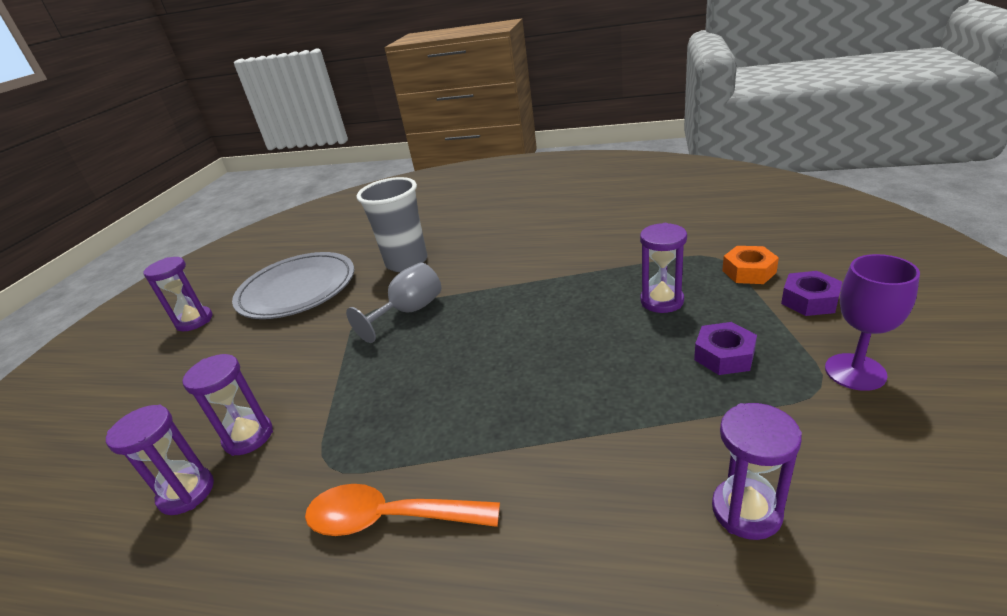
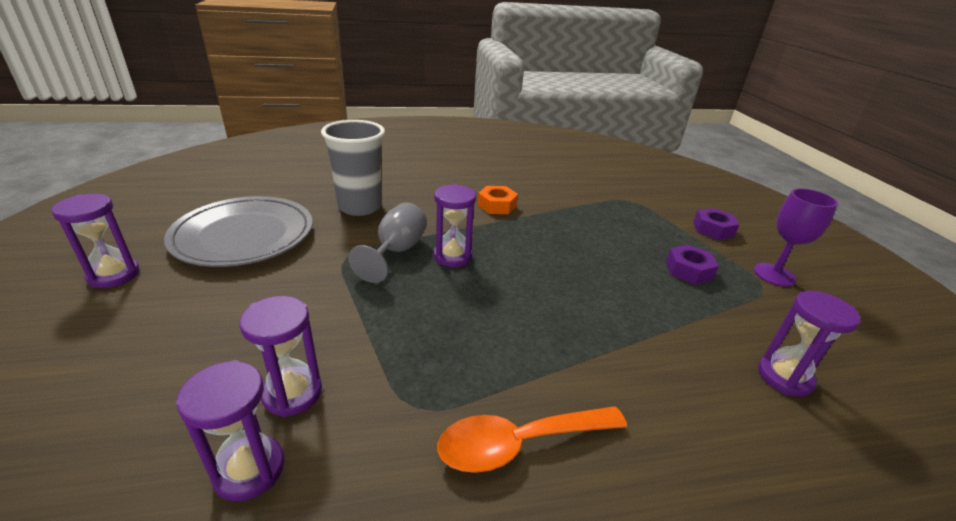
camera: 30 degrees left, 0 degrees up
(662, 301) = (615, 233): purple hourglass -> purple hourglass (452, 256)
(749, 271) = (660, 211): orange nut -> orange nut (497, 205)

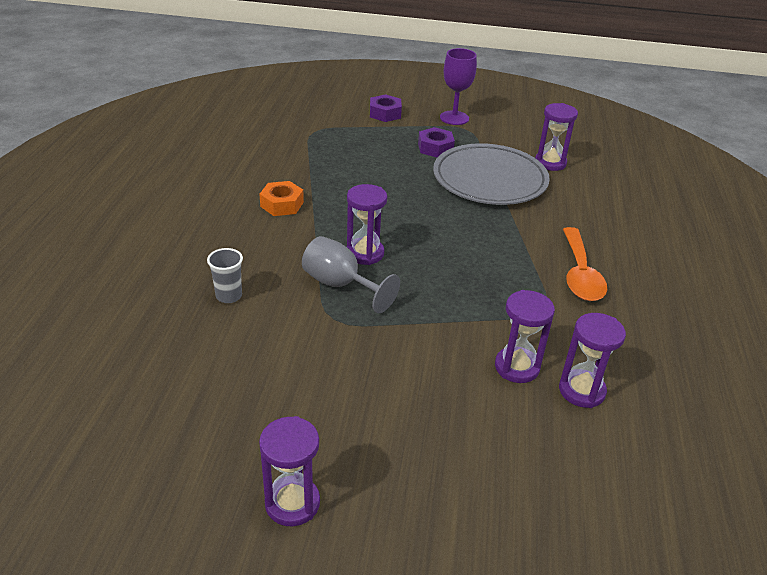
camera: 70 degrees left, 5 degrees up
(244, 236) = (250, 393): grey plate -> grey plate (489, 179)
(360, 207) = (229, 296): grey cup -> grey cup, size x0.48

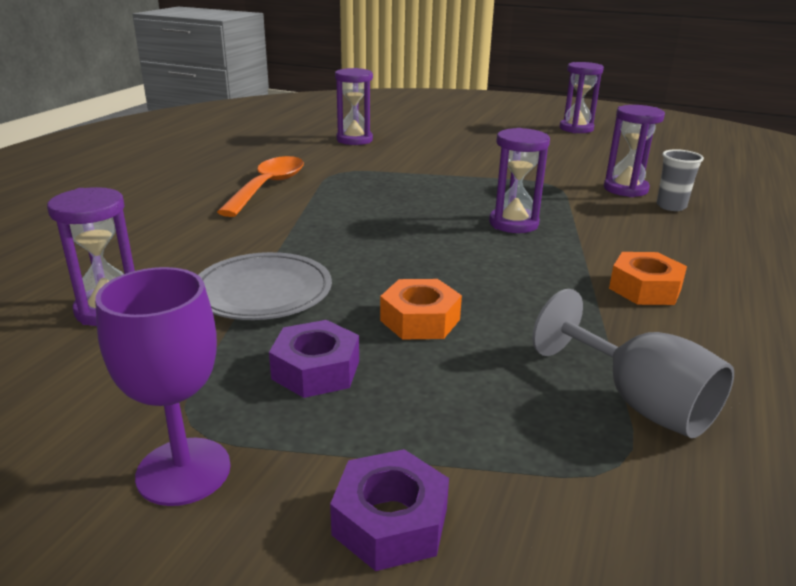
camera: 165 degrees left, 10 degrees down
(341, 285) = (545, 203): grey goblet -> grey goblet (638, 402)
(402, 173) = (420, 320): none -> orange nut
(489, 179) = (263, 292): grey plate -> grey plate, size x0.64
(517, 367) = (395, 151): purple hourglass -> purple hourglass (625, 189)

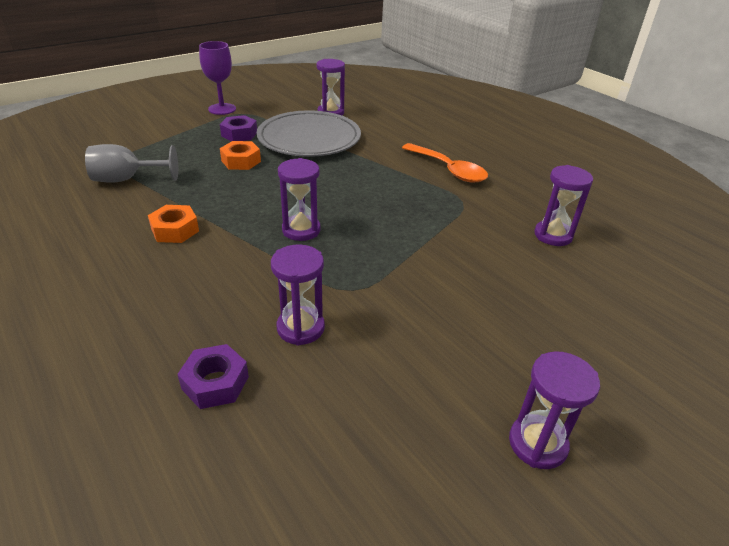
camera: 120 degrees right, 10 degrees up
(263, 292) = (309, 139): grey plate -> grey plate, size x1.56
(390, 521) = (161, 125): purple nut -> purple nut (215, 383)
(671, 206) = (241, 328): grey cup -> none

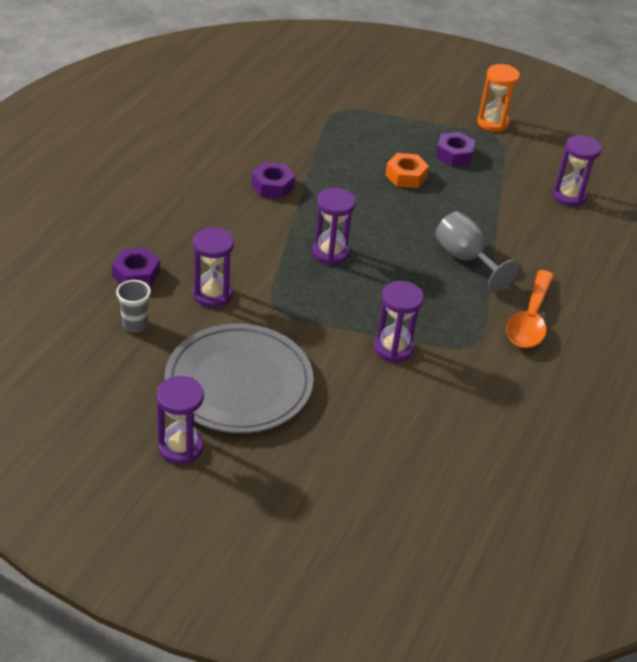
camera: 60 degrees right, 5 degrees up
(127, 179) = (317, 129): grey goblet -> grey goblet (466, 259)
(175, 230) = (272, 186): orange nut -> purple nut
(222, 109) = (492, 123): purple goblet -> orange hourglass
(305, 416) = (135, 325): none -> grey cup
(309, 139) = (493, 201): grey plate -> grey plate (239, 383)
(553, 235) = (467, 424): purple hourglass -> purple hourglass (393, 348)

